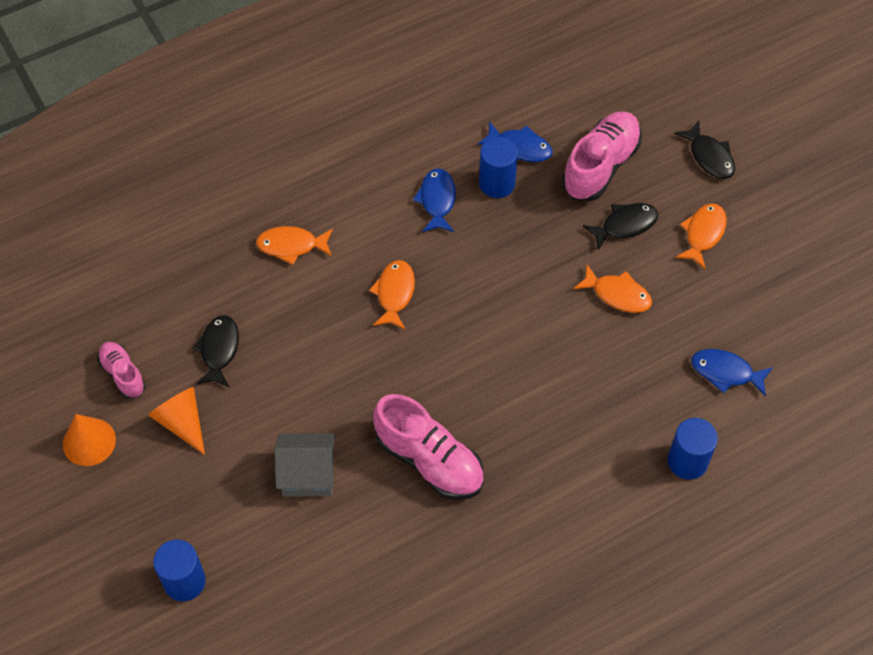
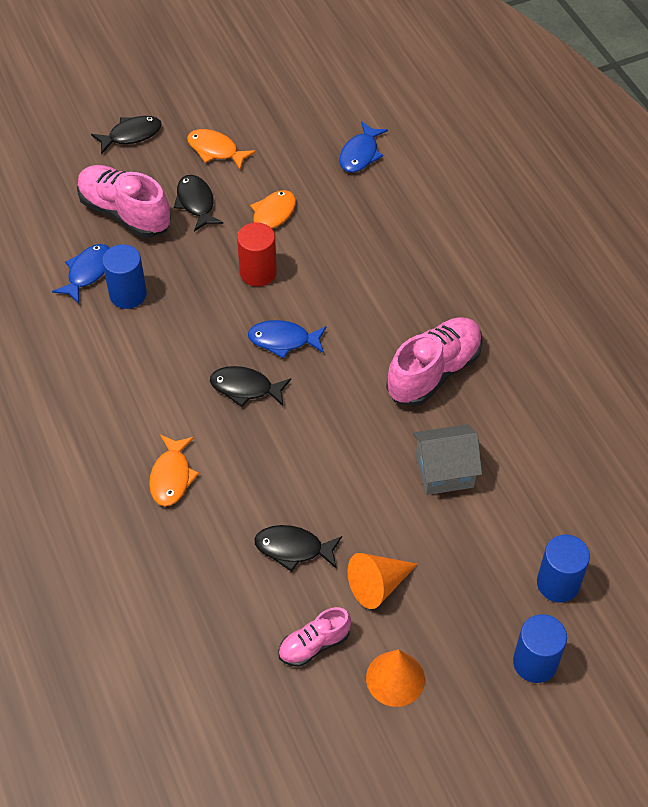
camera: 85 degrees left, 5 degrees down
(308, 474) = (444, 471): grey house -> grey house turned 75 degrees clockwise
(394, 293) = (245, 388): orange fish -> black fish
(437, 200) = (138, 345): blue fish -> blue fish (283, 340)
(540, 290) = (258, 272): none -> red cylinder
(687, 461) = (444, 190): blue cylinder -> blue cylinder (535, 662)

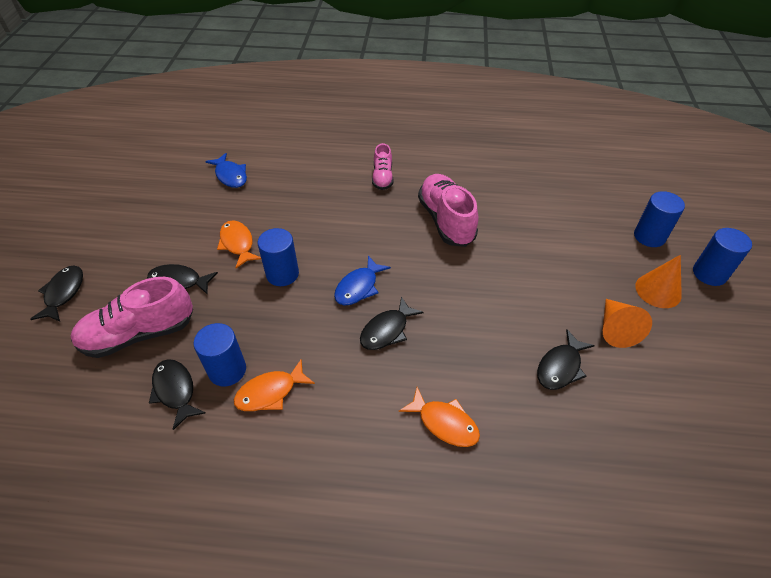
camera: 60 degrees left, 5 degrees down
(88, 272) = (175, 391): blue fish -> black fish
(216, 150) = (141, 247): orange fish -> orange fish (270, 392)
(258, 272) = (282, 274): red cylinder -> blue cylinder
(314, 645) = (658, 393): pink shoe -> pink shoe (382, 177)
(395, 678) = (704, 355): orange cone -> orange cone (658, 290)
(444, 471) = (533, 251): grey house -> none

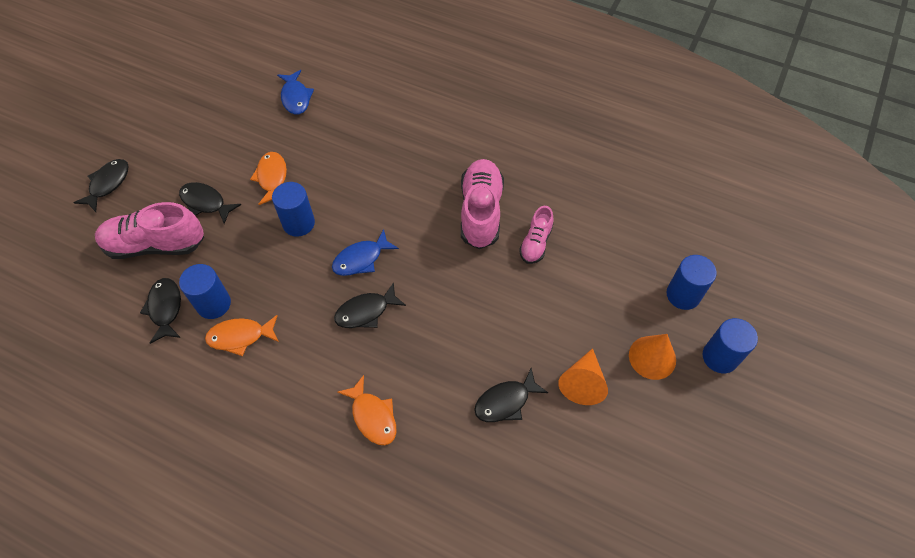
camera: 20 degrees right, 10 degrees up
(382, 177) = (442, 142): pink shoe -> pink shoe (536, 243)

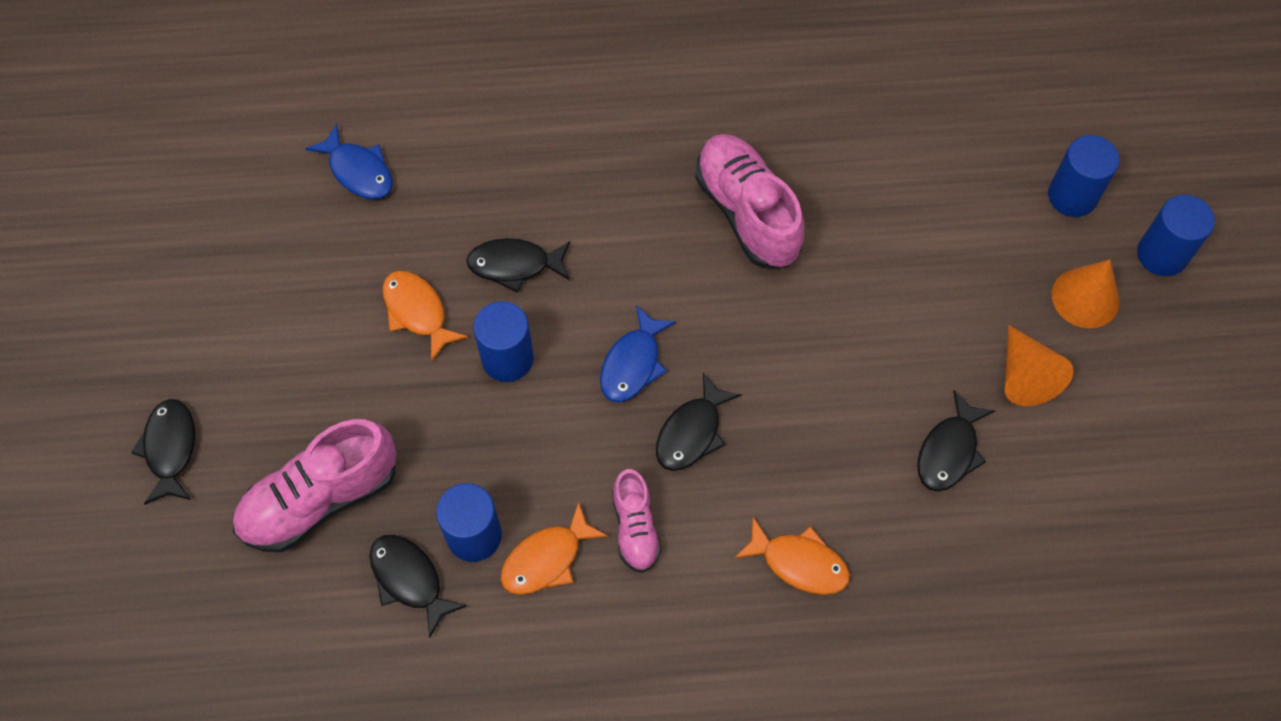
camera: 30 degrees left, 5 degrees up
(206, 203) = (347, 399): black fish -> black fish (515, 265)
(536, 243) = (848, 220): pink shoe -> pink shoe (635, 528)

